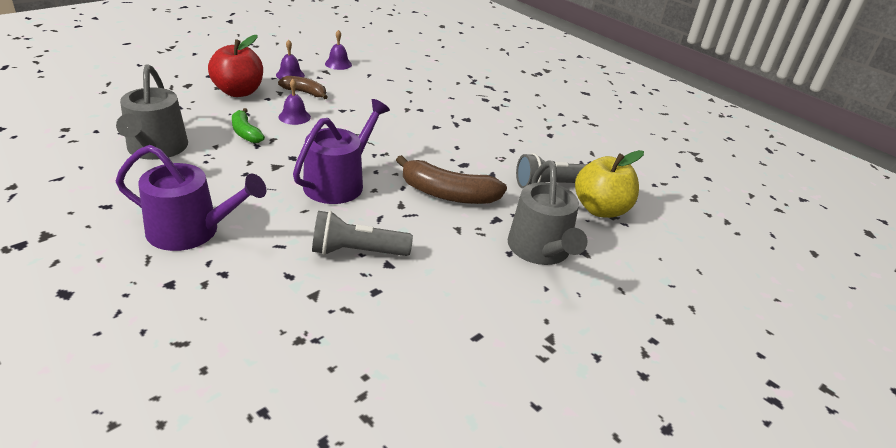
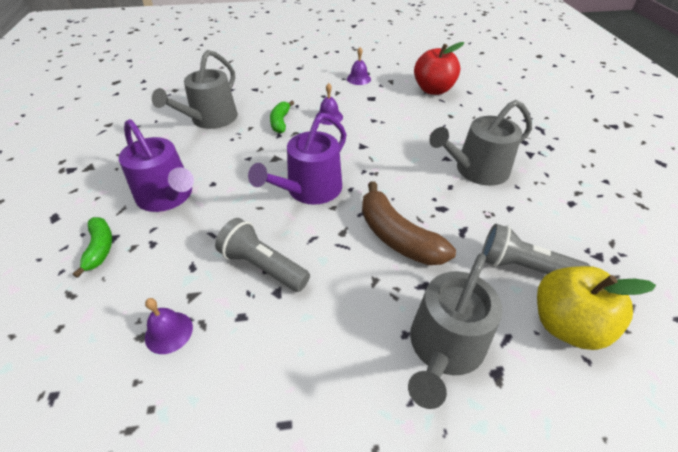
camera: 40 degrees right, 10 degrees up
(166, 297) = (100, 248): none -> green banana
(238, 92) = (307, 85): red apple -> red apple (433, 90)
(305, 92) = (356, 97): brown banana -> none
(338, 64) = (407, 76): purple bell -> purple bell (169, 332)
(339, 183) = (309, 190): purple watering can -> purple watering can turned 150 degrees clockwise
(467, 129) = (476, 170): none -> grey watering can

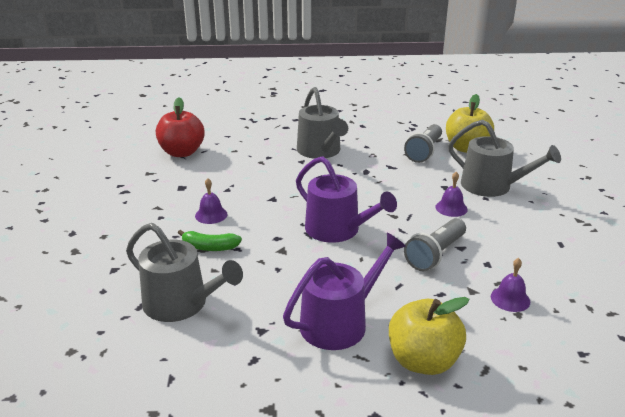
camera: 85 degrees left, 15 degrees down
(100, 248) = (423, 361): green banana -> yellow apple
(358, 79) = (132, 192): purple bell -> purple bell (451, 208)
(397, 236) = (398, 192): brown banana -> none

